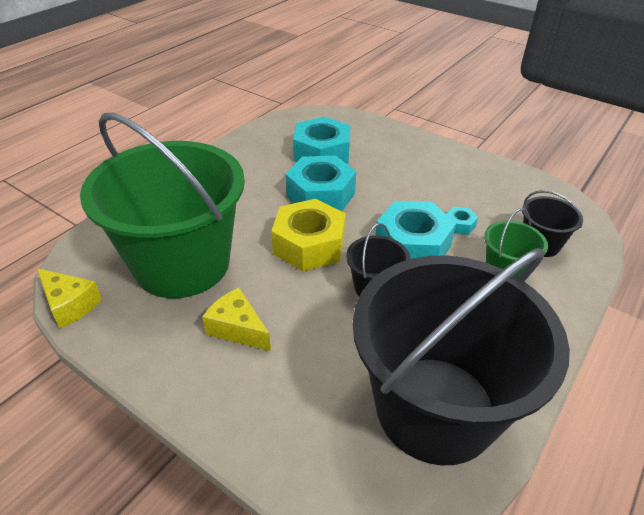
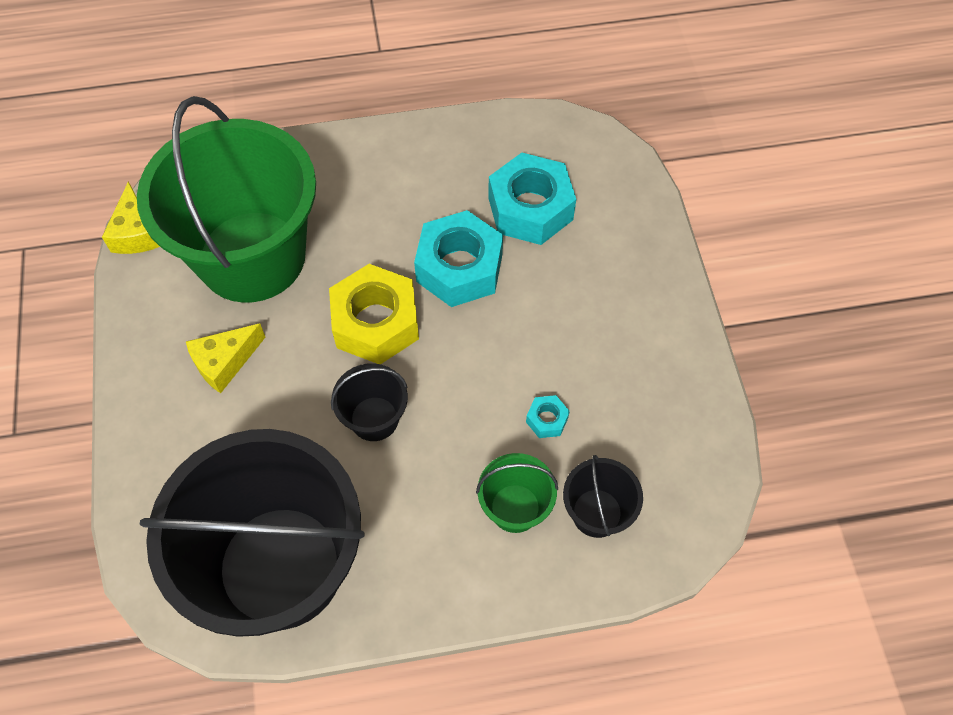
camera: 45 degrees right, 20 degrees up
(237, 328) = (224, 362): yellow cheese -> yellow cheese turned 120 degrees counterclockwise
(412, 245) = (468, 403): turquoise nut -> none

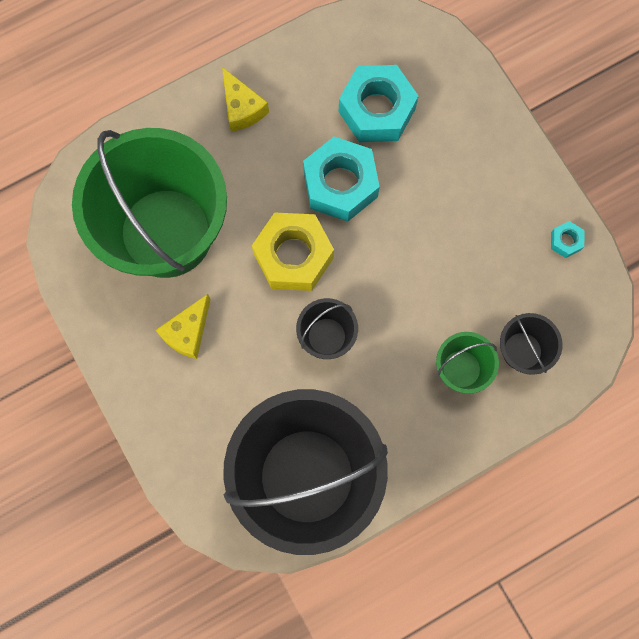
camera: 20 degrees left, 15 degrees up
(136, 233) = (58, 245): yellow cheese -> yellow cheese (242, 108)
(547, 420) = (458, 290): turquoise nut -> turquoise nut (565, 241)

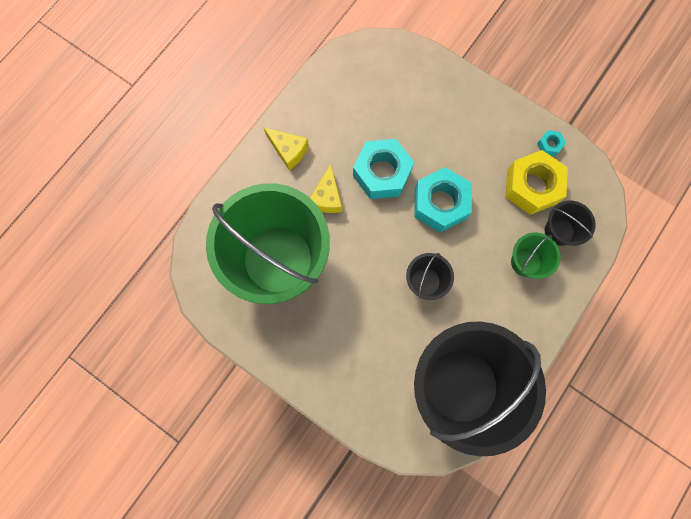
camera: 25 degrees left, 0 degrees up
(188, 332) = (328, 323): yellow cheese -> yellow cheese (327, 197)
(293, 256) = (375, 236): yellow nut -> yellow nut (532, 186)
(377, 110) = (381, 112): turquoise nut -> turquoise nut (440, 203)

